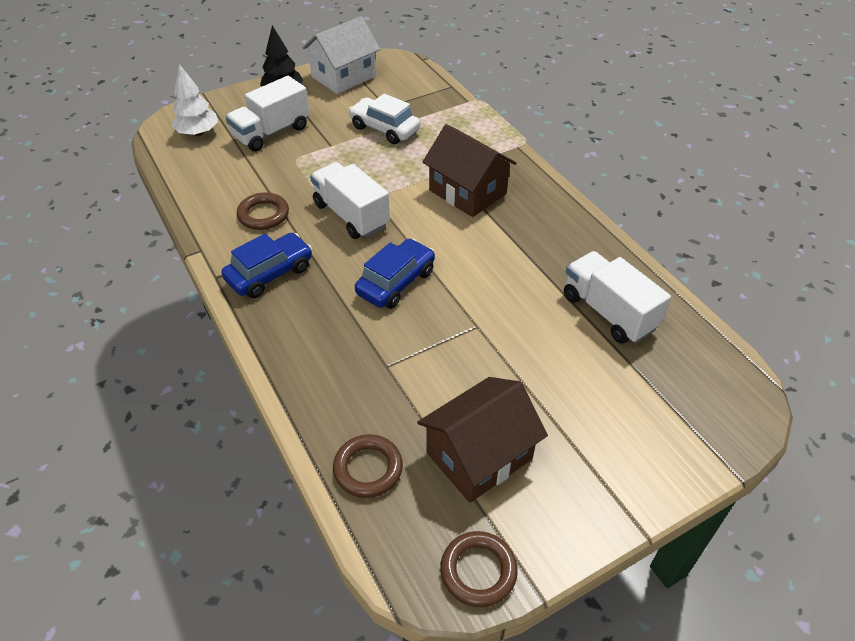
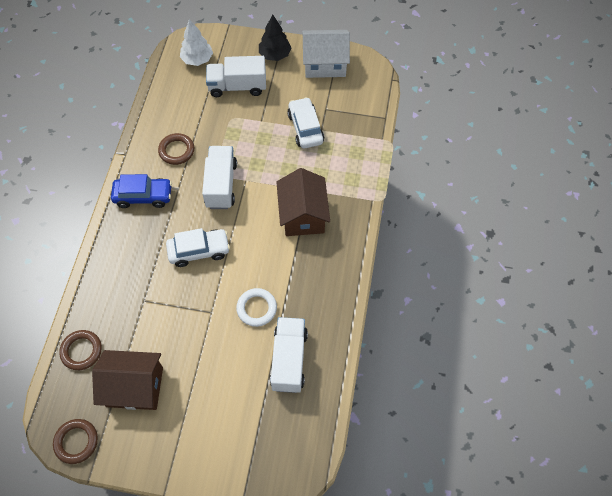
camera: 40 degrees right, 15 degrees up
(396, 282) = (199, 251): blue car -> white car
(520, 292) = (256, 308): none -> white ring

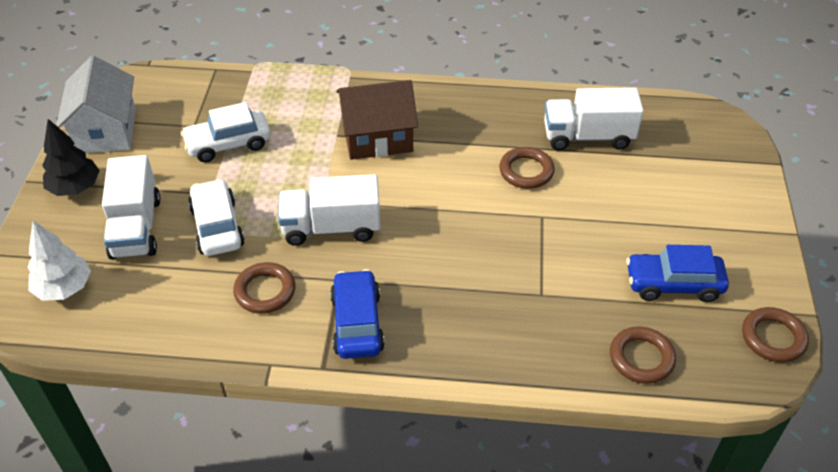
camera: 95 degrees left, 15 degrees down
(135, 387) = (673, 284): brown house -> blue car
(199, 251) = (449, 240): white car -> white car (217, 227)
(256, 308) = (526, 171): white ring -> brown ring

